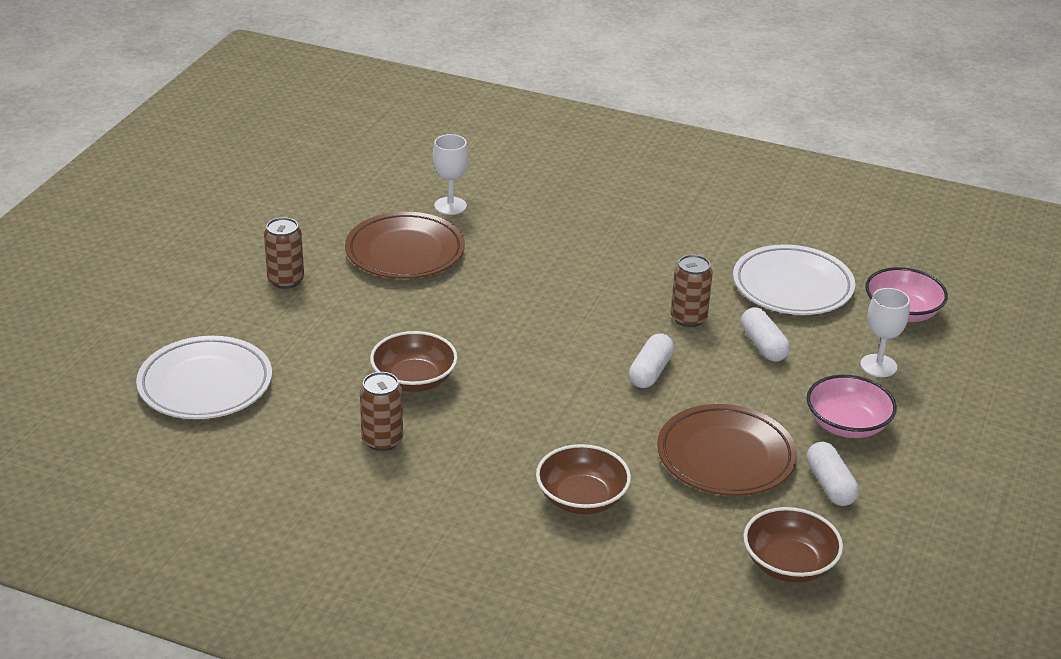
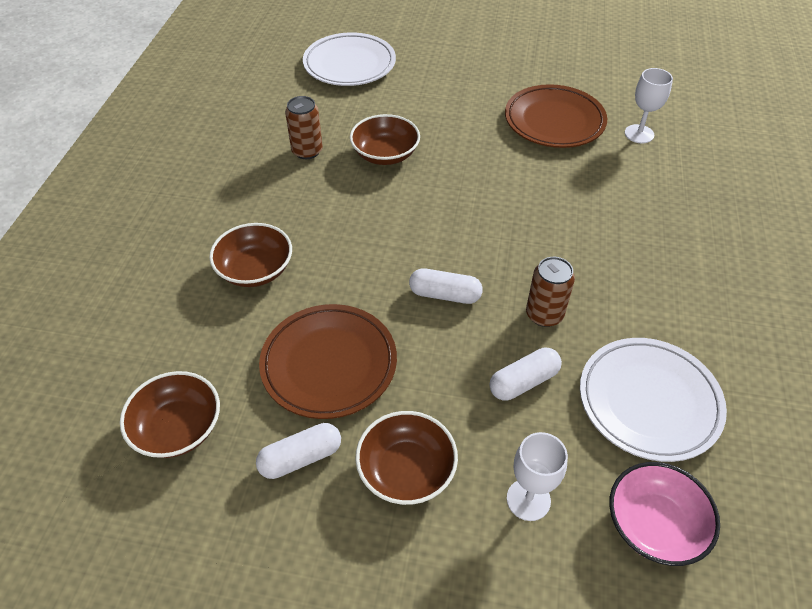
camera: 80 degrees right, 15 degrees up
(286, 280) = (485, 73): brown can -> none
(847, 425) = (406, 470): pink bowl -> brown bowl

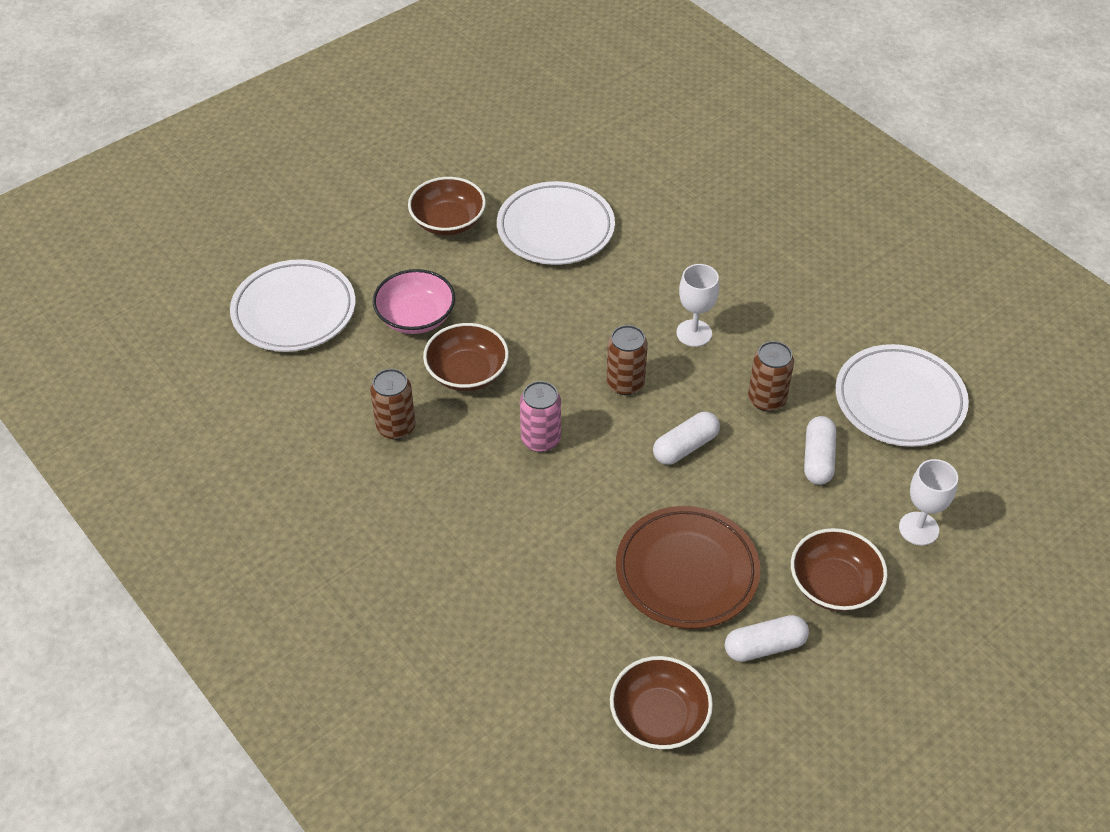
camera: 50 degrees left, 0 degrees up
(255, 269) = (522, 561): brown bowl -> brown bowl (448, 221)
(301, 458) = (764, 646): white capsule -> white capsule turned 60 degrees clockwise
(368, 218) = (540, 439): none -> pink can
(465, 230) = (625, 383): none -> brown can
(554, 121) = (555, 229): brown plate -> white plate
(639, 134) = (632, 190): white goblet -> white goblet (694, 333)
(654, 525) = (993, 474): pink bowl -> pink bowl (416, 317)

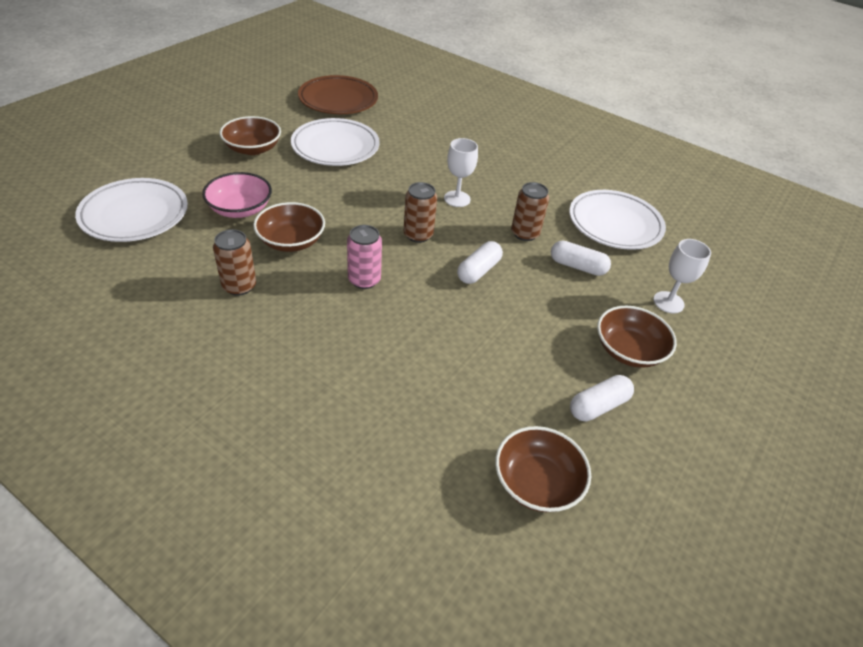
camera: 20 degrees left, 5 degrees down
(686, 572) = (514, 359): brown plate -> brown plate (338, 100)
(818, 459) = (577, 266): white capsule -> white capsule turned 60 degrees counterclockwise

